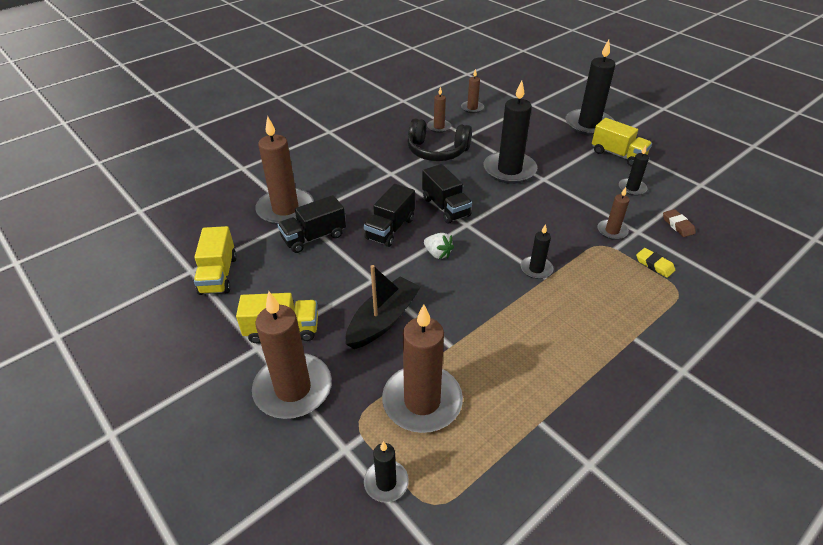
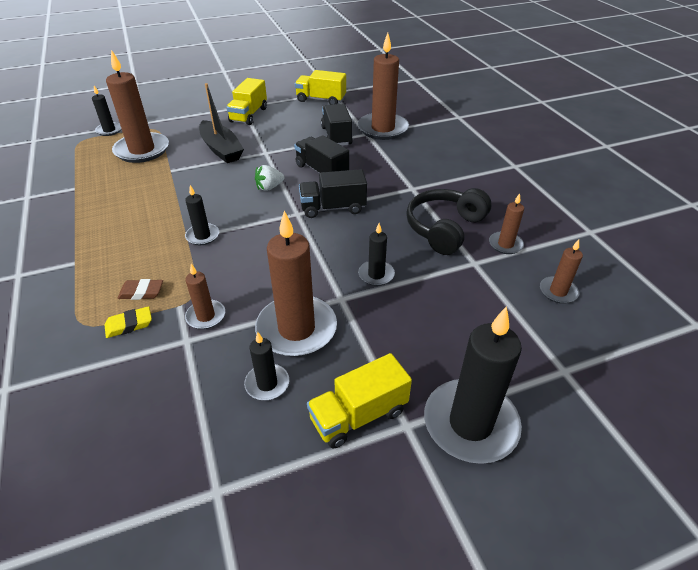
camera: 110 degrees right, 0 degrees up
(293, 389) = (199, 113): brown candle -> brown candle (296, 329)
(509, 170) = (376, 275): black candle -> black candle, size x0.50
(678, 225) = (162, 390): brown eraser -> brown eraser (141, 292)

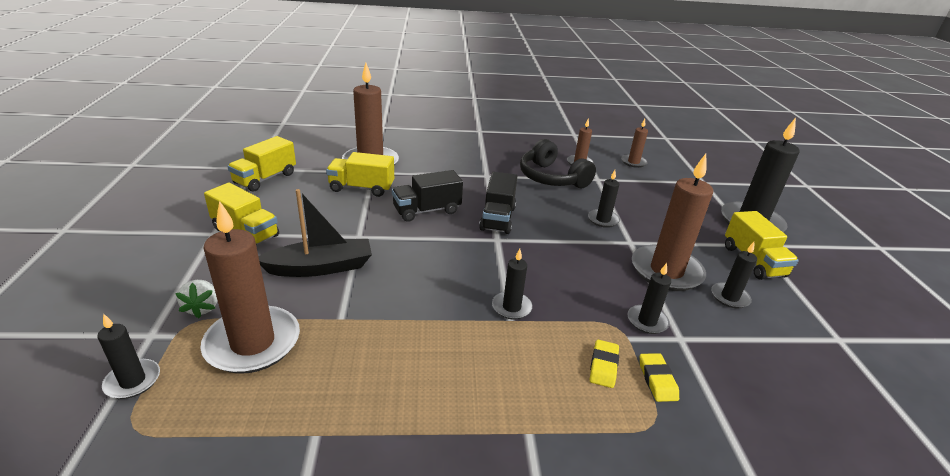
camera: 75 degrees left, 10 degrees down
(141, 292) = (603, 366): brown eraser -> yellow eraser
(206, 316) = (647, 321): brown candle -> black candle
(269, 187) = (438, 247): white strawberry -> white strawberry (202, 308)
(336, 136) = (361, 188): black truck -> yellow truck

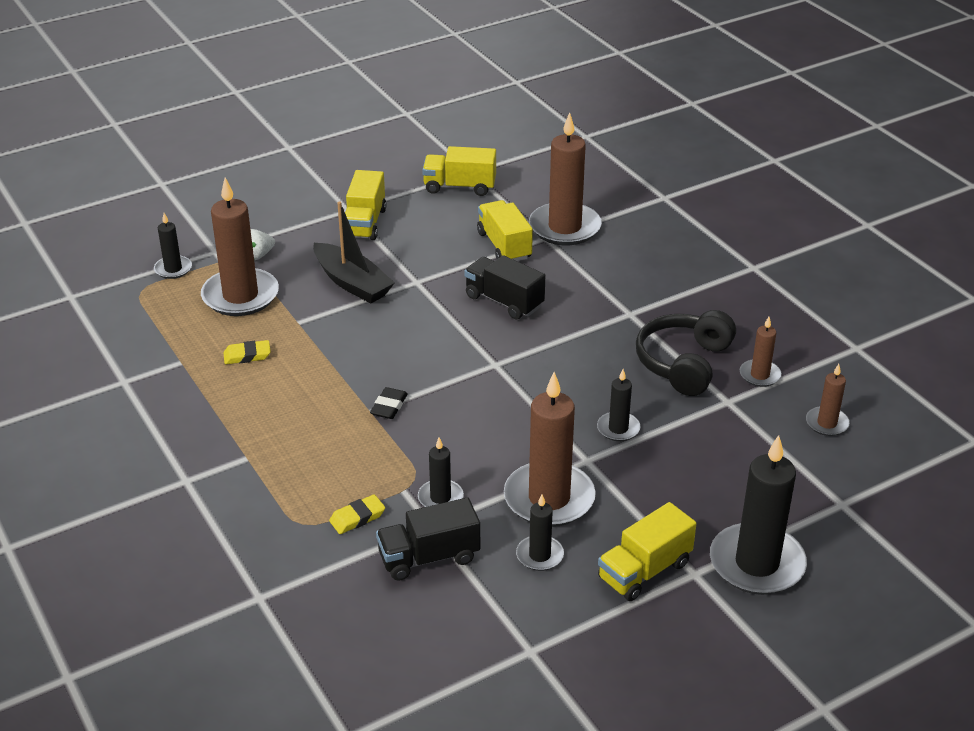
camera: 65 degrees right, 5 degrees up
(497, 218) = (537, 352): black truck -> black truck (429, 557)
(511, 307) = (389, 406): black candle -> black eraser
(603, 366) = (351, 481): yellow eraser -> yellow eraser (247, 355)

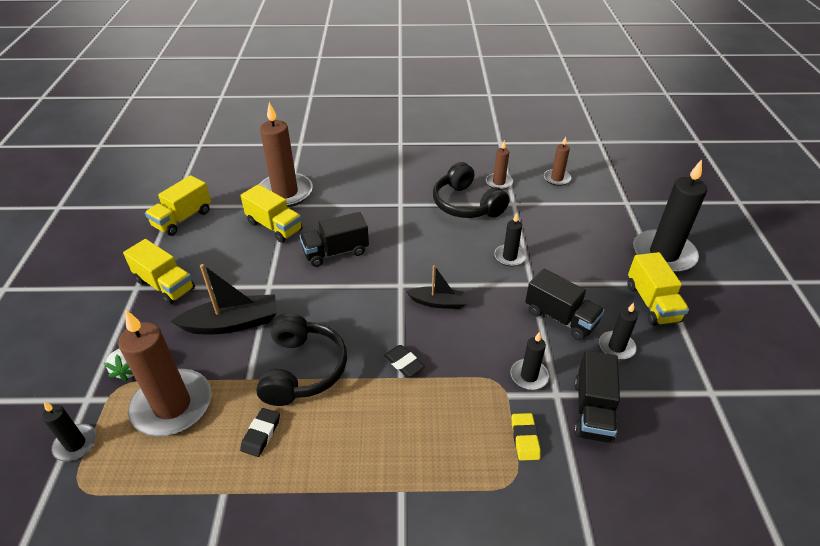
camera: 60 degrees left, 5 degrees up
(247, 355) = (261, 434): yellow eraser -> black eraser
(332, 348) = (302, 369): none -> black headphones
(492, 400) = (438, 302): none -> black boat
(504, 246) = (274, 226): yellow truck -> yellow truck turned 150 degrees counterclockwise
(549, 498) = (560, 318): brown candle -> black truck

